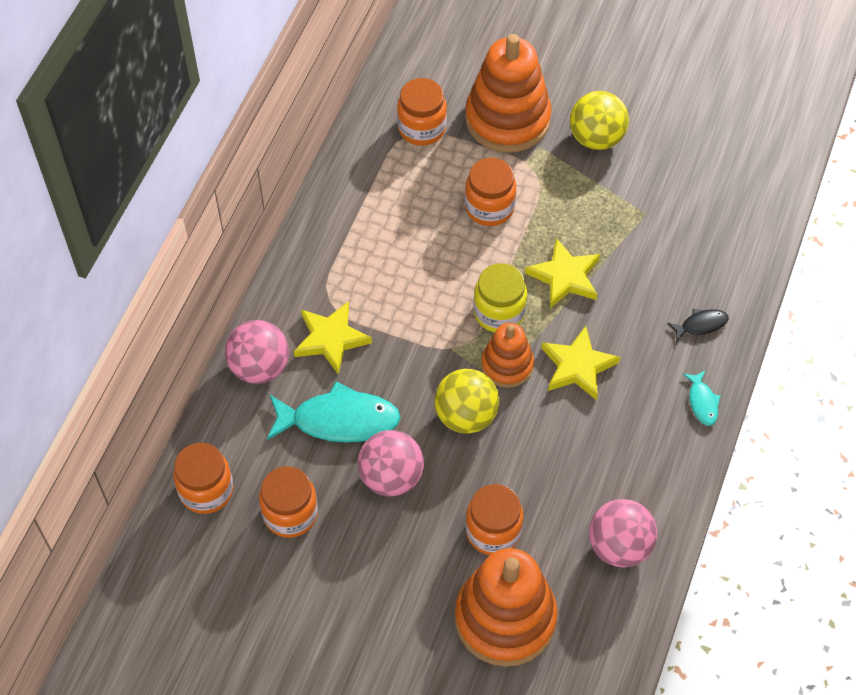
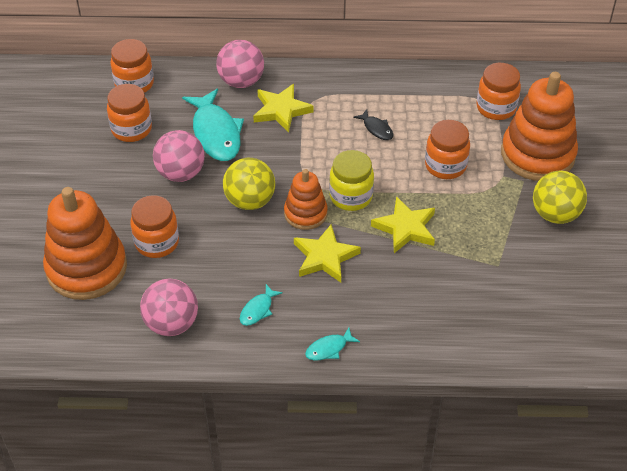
camera: 70 degrees right, 10 degrees down
(629, 454) = (258, 310): none -> turquoise fish
(701, 325) = (405, 330): black fish -> black fish (376, 129)

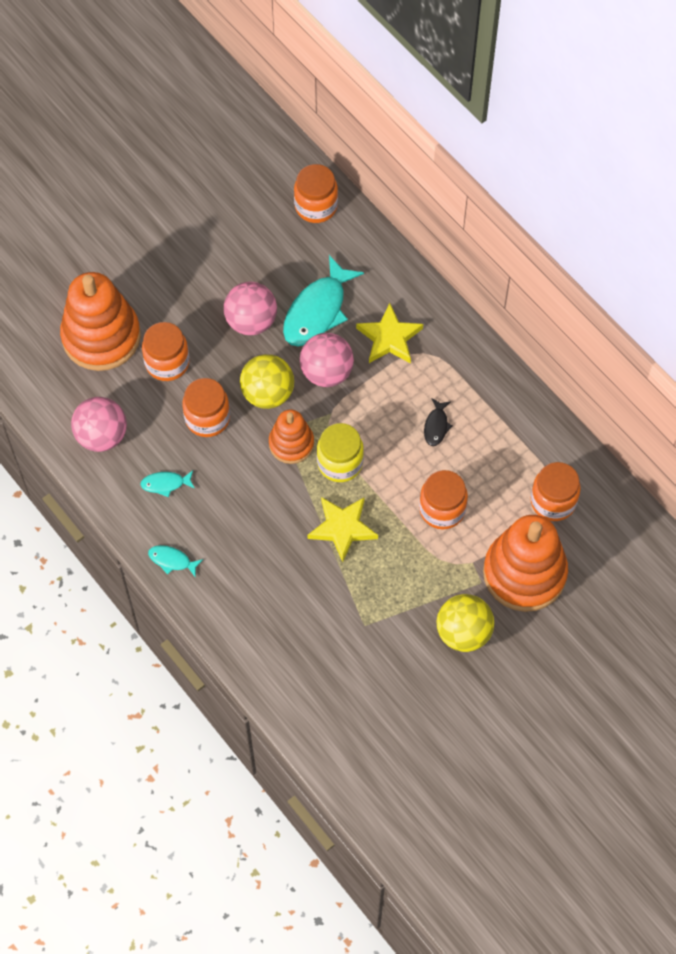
camera: 50 degrees right, 15 degrees up
(131, 129) = (264, 247): orange jar -> orange jar (207, 418)
(241, 81) = (394, 281): pink ball -> pink ball (326, 372)
(325, 257) = (259, 491): yellow star -> none

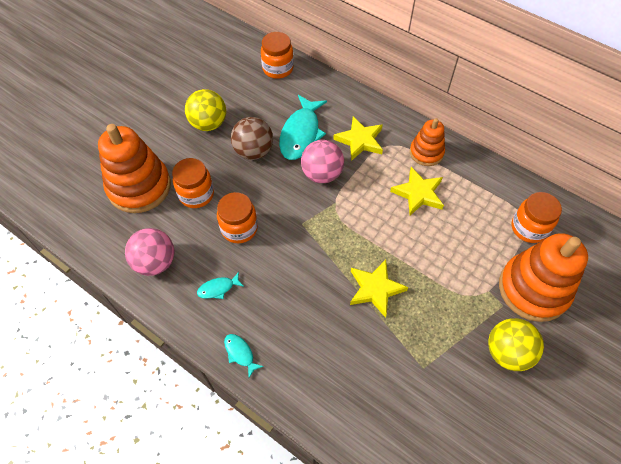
camera: 15 degrees left, 5 degrees down
(172, 560) = (240, 353): turquoise fish -> turquoise fish turned 45 degrees clockwise
(251, 321) = (253, 151): pink ball -> brown ball
(267, 393) = (281, 199): yellow ball -> yellow ball (208, 123)
(291, 443) = (312, 232): orange stacking toy -> orange stacking toy (426, 152)
(340, 463) = (355, 238): yellow jar -> none
(436, 426) = (418, 193): black fish -> yellow star
(442, 509) = (448, 254): orange jar -> none

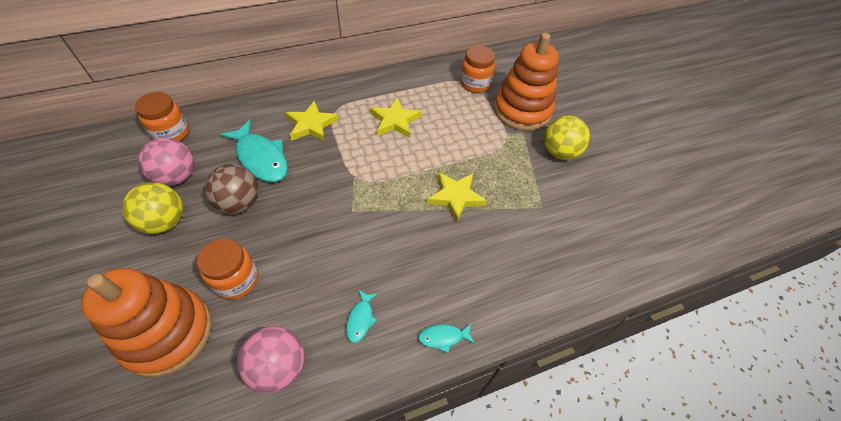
camera: 60 degrees left, 5 degrees down
(239, 228) = (311, 263): orange jar -> none
(322, 174) = (317, 168): pink ball -> pink ball (177, 177)
(426, 152) = (364, 95): orange stacking toy -> none

